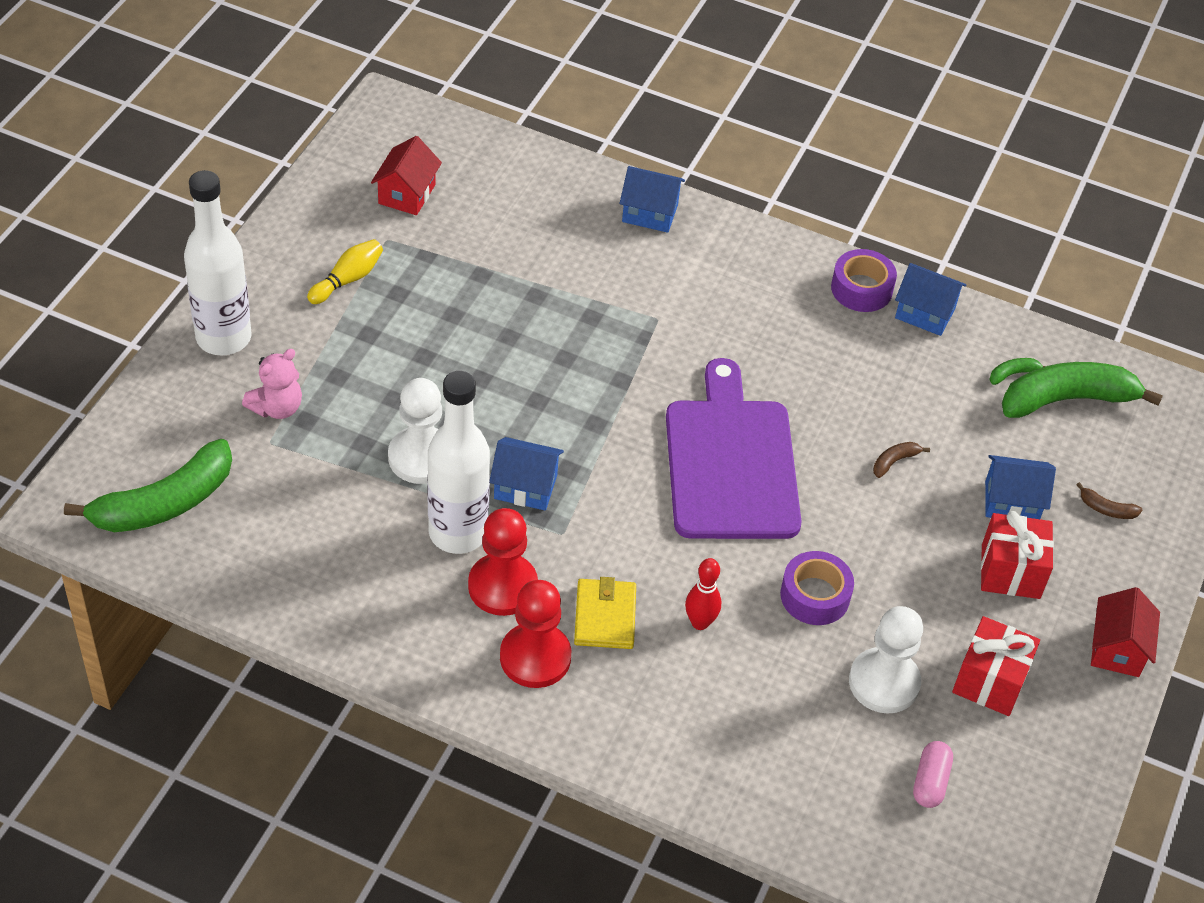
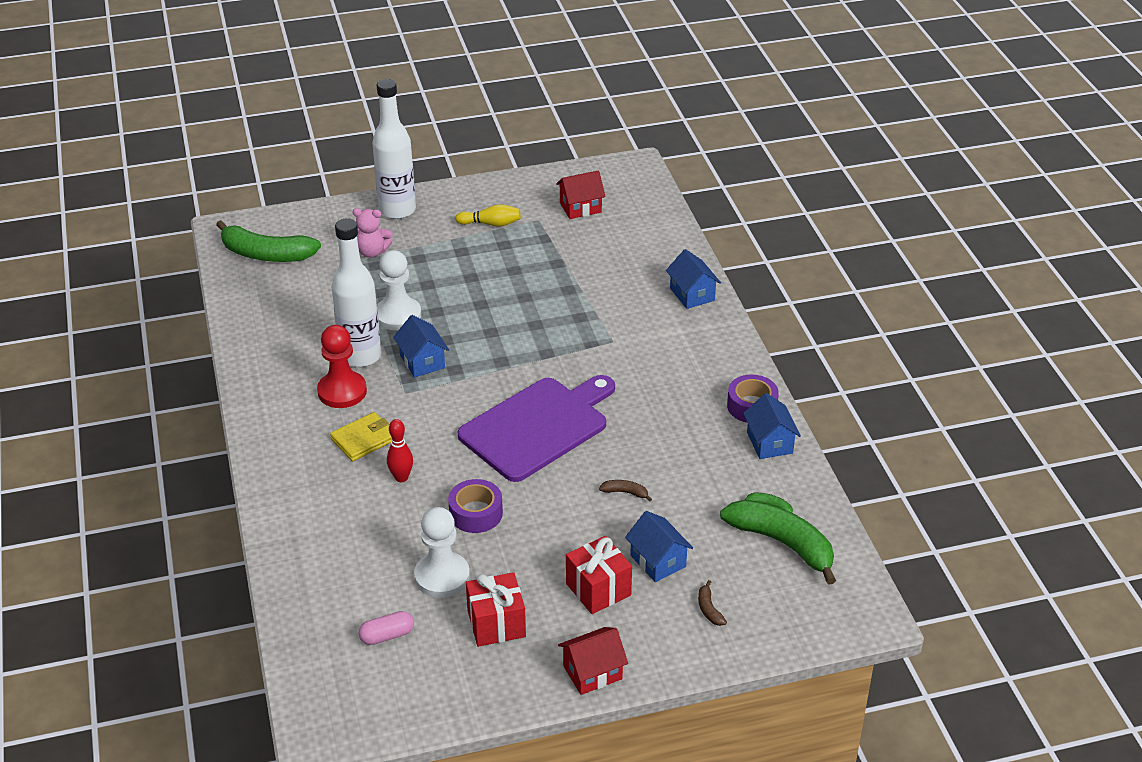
camera: 55 degrees right, 10 degrees down
(535, 657) = (306, 429): red pawn -> none

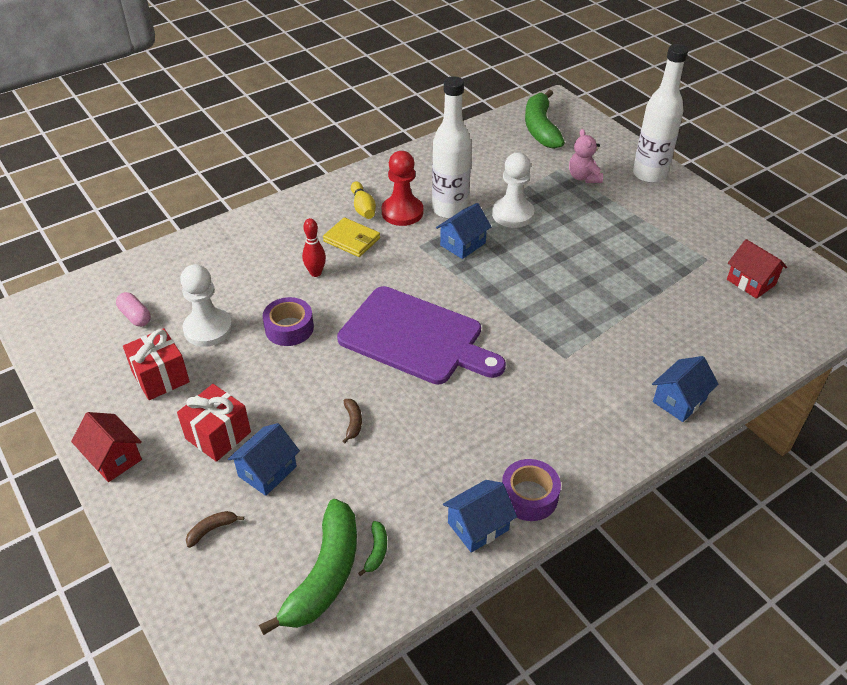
camera: 70 degrees right, 5 degrees up
(491, 224) = (676, 232): yellow bowling pin -> yellow bowling pin (363, 208)

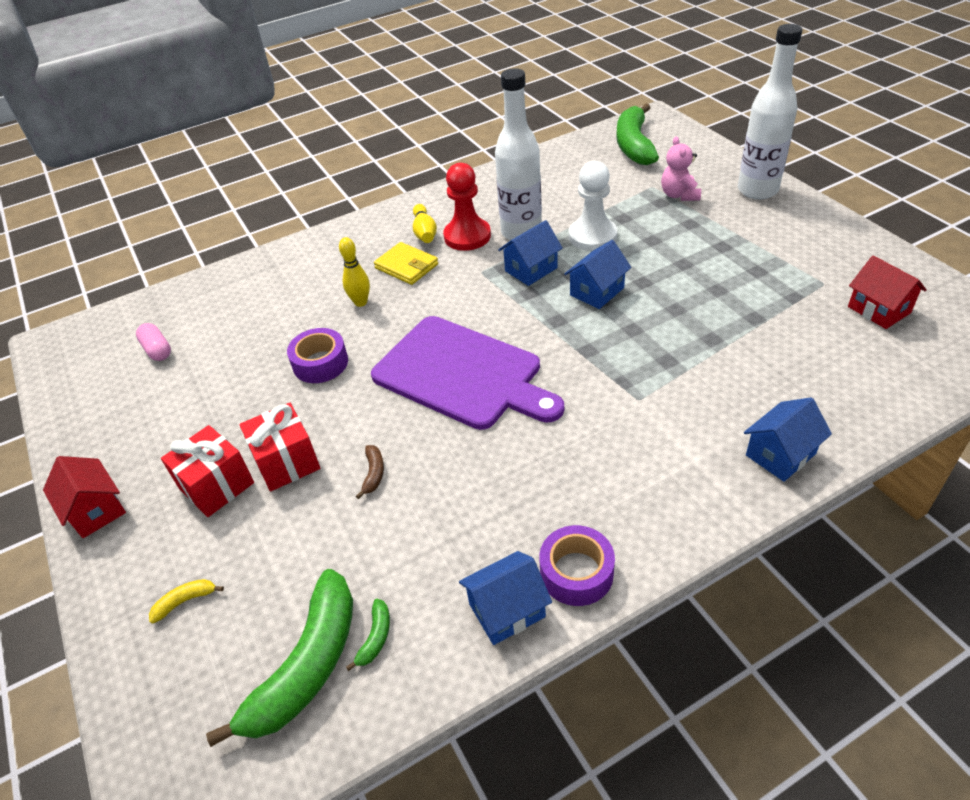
camera: 10 degrees right, 0 degrees up
(161, 377) = (169, 417): red gift -> red gift (287, 462)
(208, 329) = (231, 364): white pawn -> none
(212, 529) = (185, 601): brown banana -> yellow banana
(267, 471) = (263, 531): blue house -> blue house (597, 291)
(315, 273) = (361, 302): red bowling pin -> yellow bowling pin

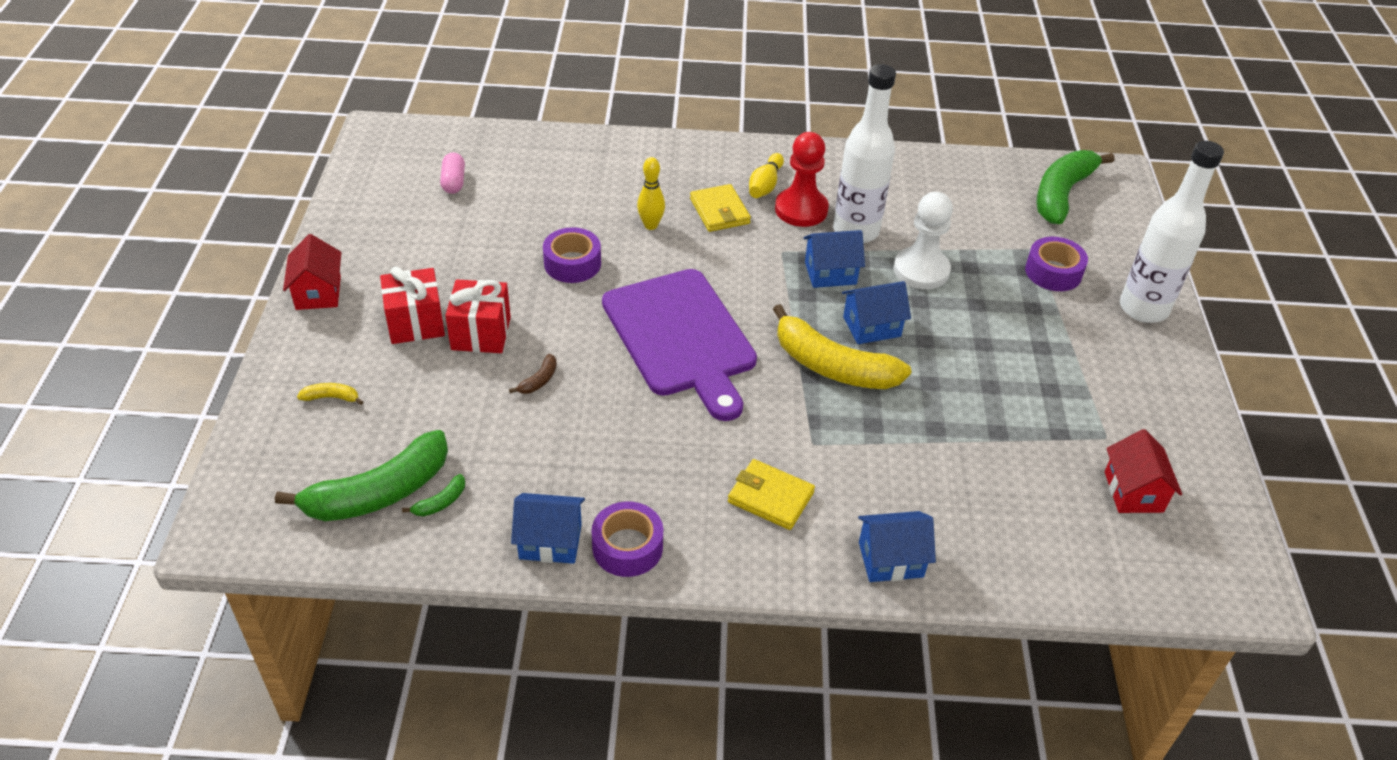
camera: 25 degrees right, 0 degrees up
(597, 334) = (832, 366): none -> yellow banana
(648, 460) = (770, 497): none -> yellow wallet
(679, 195) = (1053, 272): pink teddy bear -> purple tape

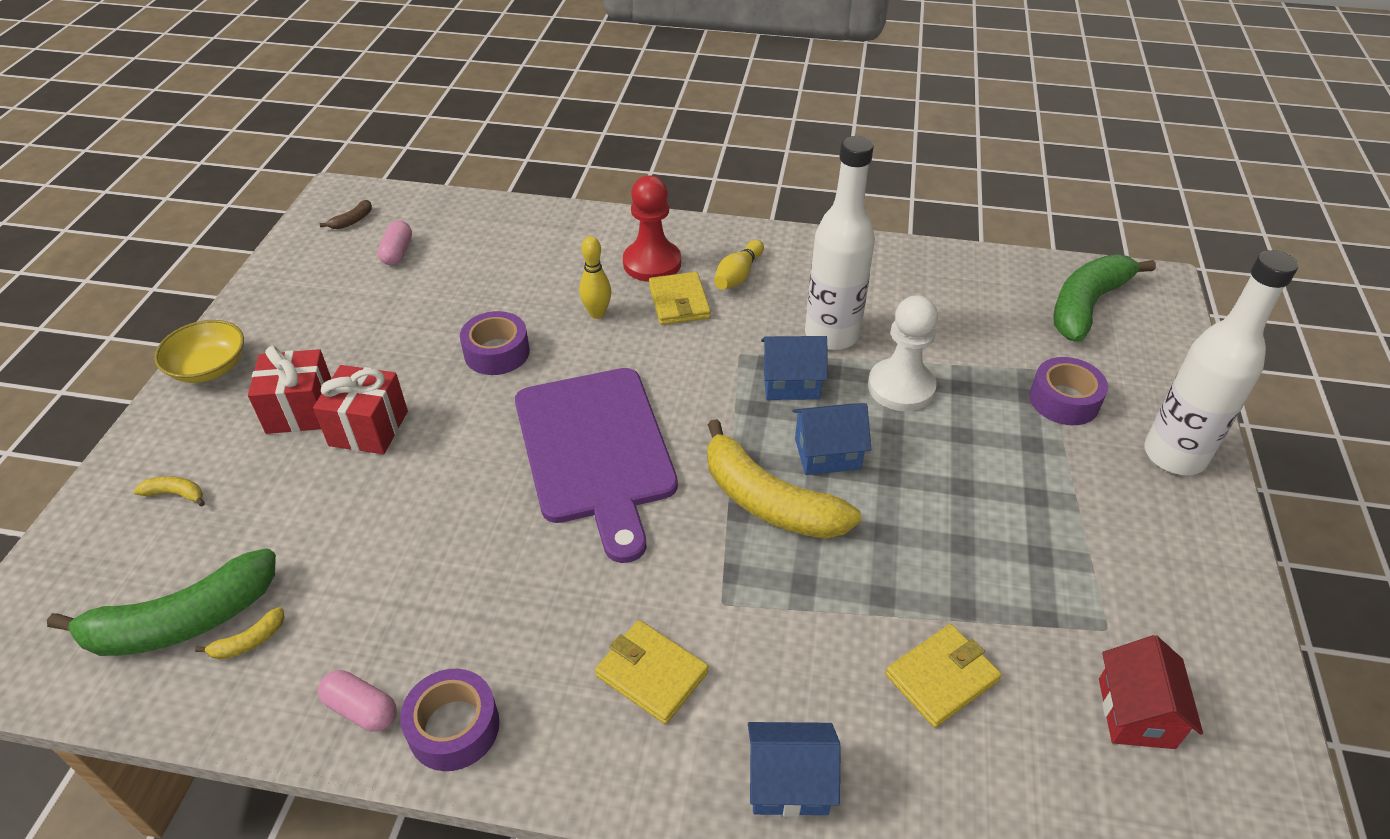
camera: 10 degrees right, 0 degrees up
(318, 293) = (209, 367): red house -> yellow bowl
(440, 502) = (249, 641): green banana -> yellow banana
(539, 380) = (415, 492): brown banana -> brown banana (352, 221)
(550, 541) = (361, 709): blue house -> pink capsule
(801, 209) = (773, 305): red pawn -> red pawn (652, 263)
(989, 481) = (941, 677): none -> yellow wallet

